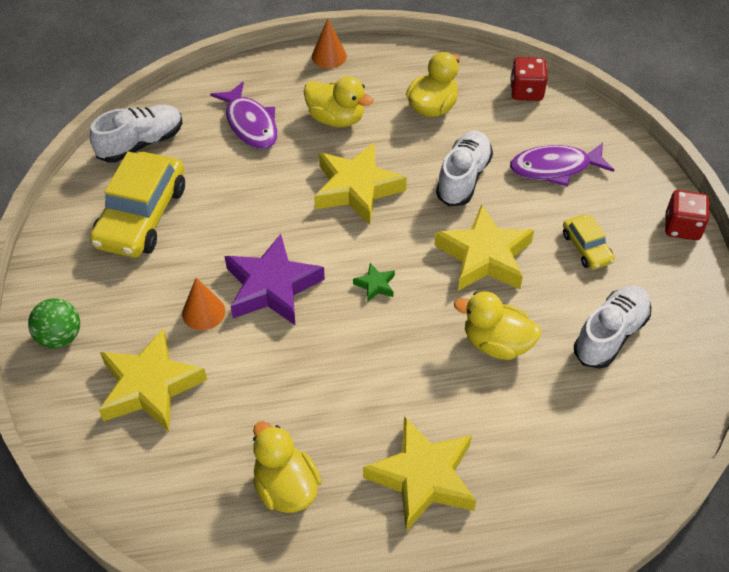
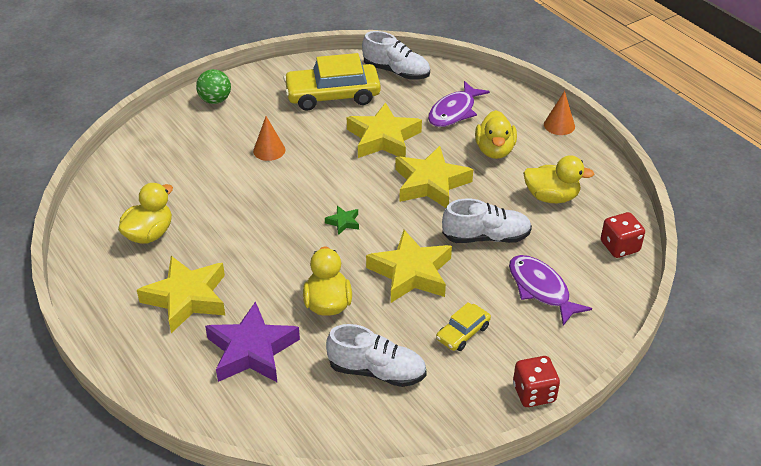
camera: 65 degrees right, 10 degrees down
(150, 386) = (198, 149): yellow star -> yellow star (383, 138)
(272, 287) = (310, 173): purple star -> purple star (252, 350)

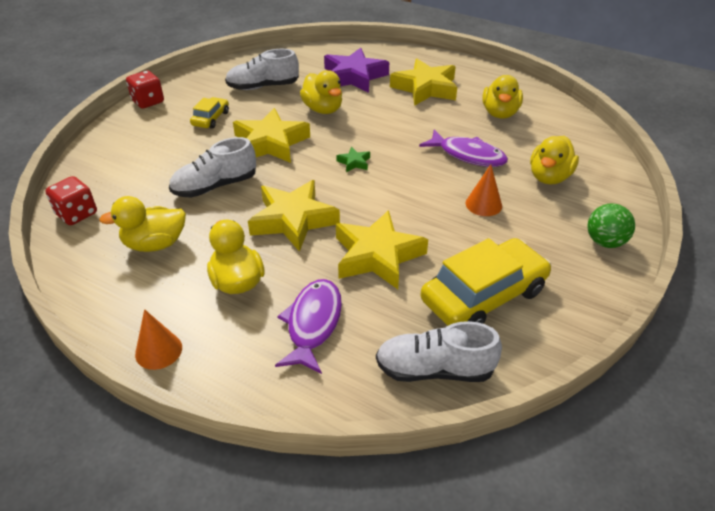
camera: 155 degrees right, 0 degrees up
(190, 155) = (549, 177): none -> yellow duck
(541, 289) = (153, 160): purple fish -> purple fish (468, 155)

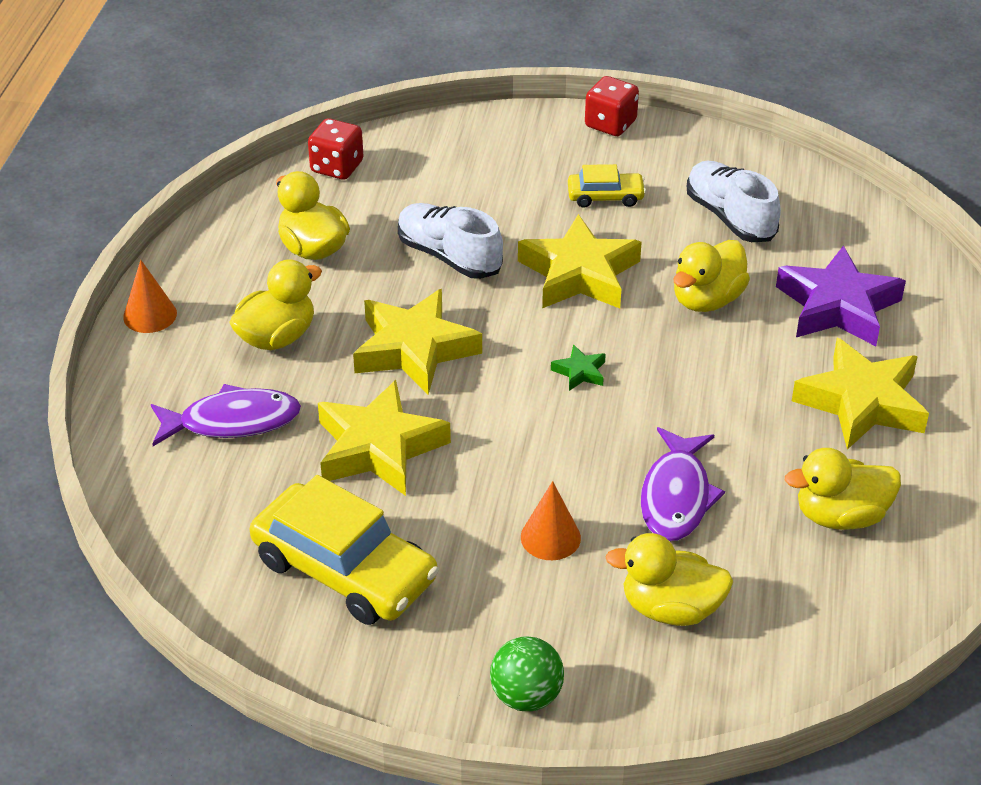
camera: 70 degrees right, 0 degrees up
(434, 369) = (197, 545): white shoe -> none

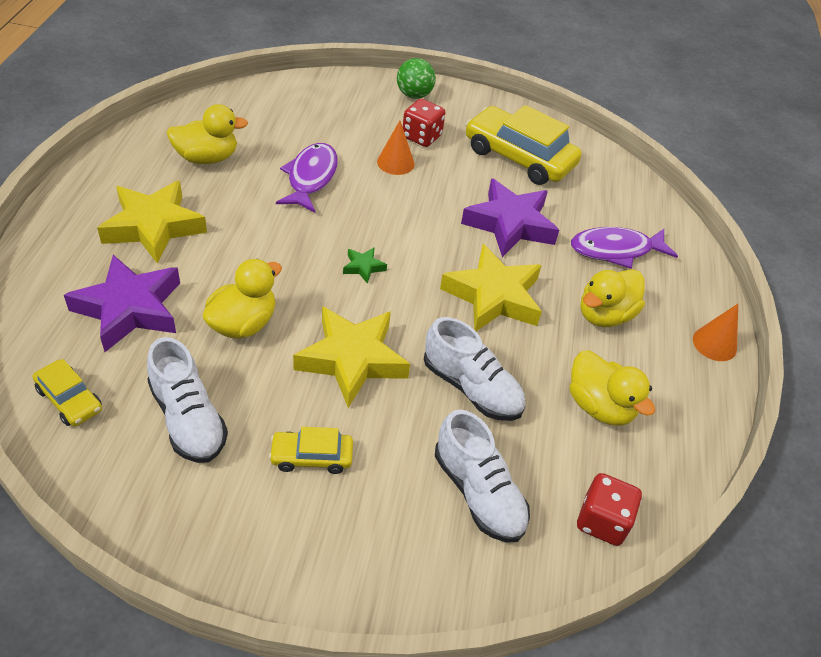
camera: 175 degrees right, 5 degrees up
(379, 447) = (510, 224): yellow star -> purple star
(448, 180) = (478, 493): none -> white shoe
(610, 124) = (284, 582): red dice -> red dice (421, 137)
(670, 609) = (329, 123): yellow duck -> none
(849, 225) = (69, 399): none -> yellow car

